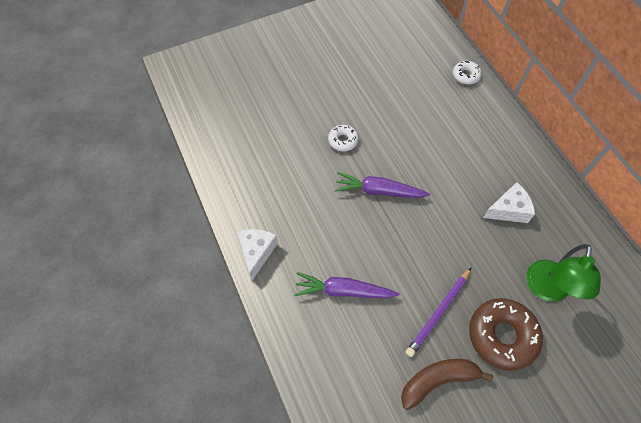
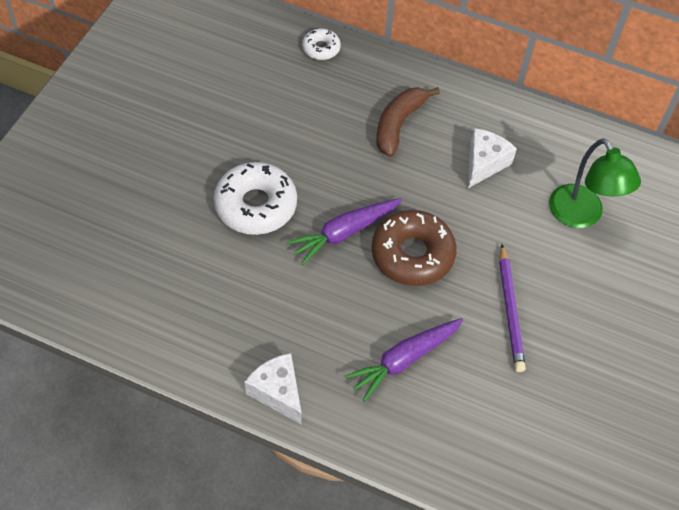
camera: 45 degrees left, 5 degrees down
(343, 140) = (256, 205): white donut -> white donut, size x1.93
(438, 381) = (565, 373): brown banana -> brown banana (398, 124)
(502, 336) = (581, 288): brown donut -> brown donut (412, 254)

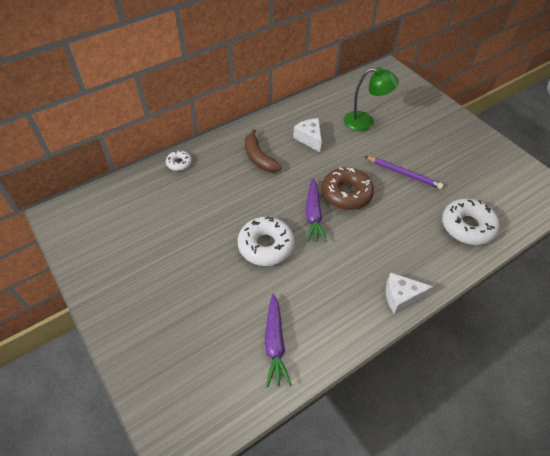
camera: 55 degrees left, 5 degrees down
(404, 360) = (410, 229): purple carrot -> purple carrot (275, 343)
(466, 434) = (467, 226): none -> white donut

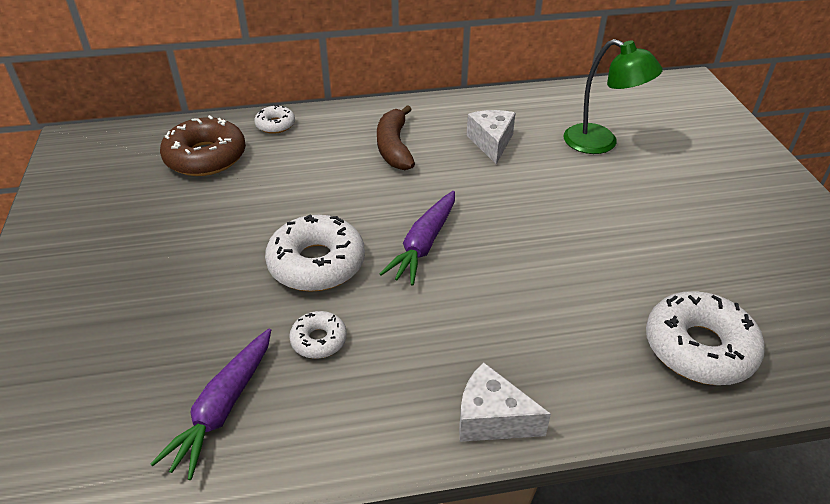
camera: 25 degrees right, 10 degrees down
(296, 289) = (319, 340): none -> white donut
(346, 194) = (500, 231): brown donut -> brown donut (205, 157)
(404, 174) = (623, 231): purple pencil -> none

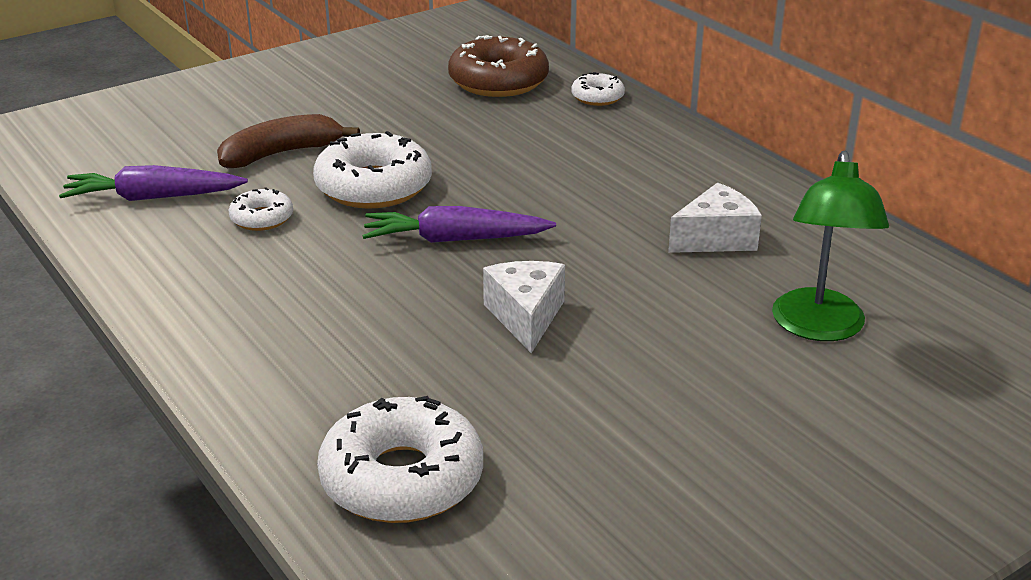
camera: 65 degrees right, 10 degrees down
(394, 147) = (630, 176): brown banana -> brown banana (281, 154)
(492, 419) = (204, 341): white cheese -> white cheese (526, 317)

